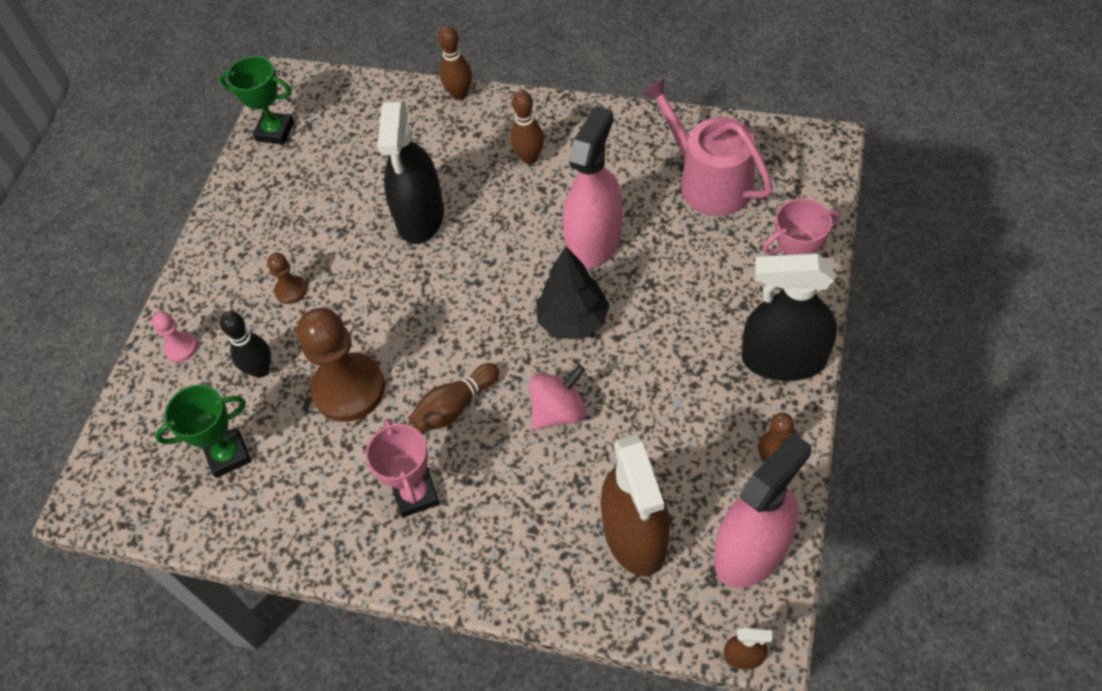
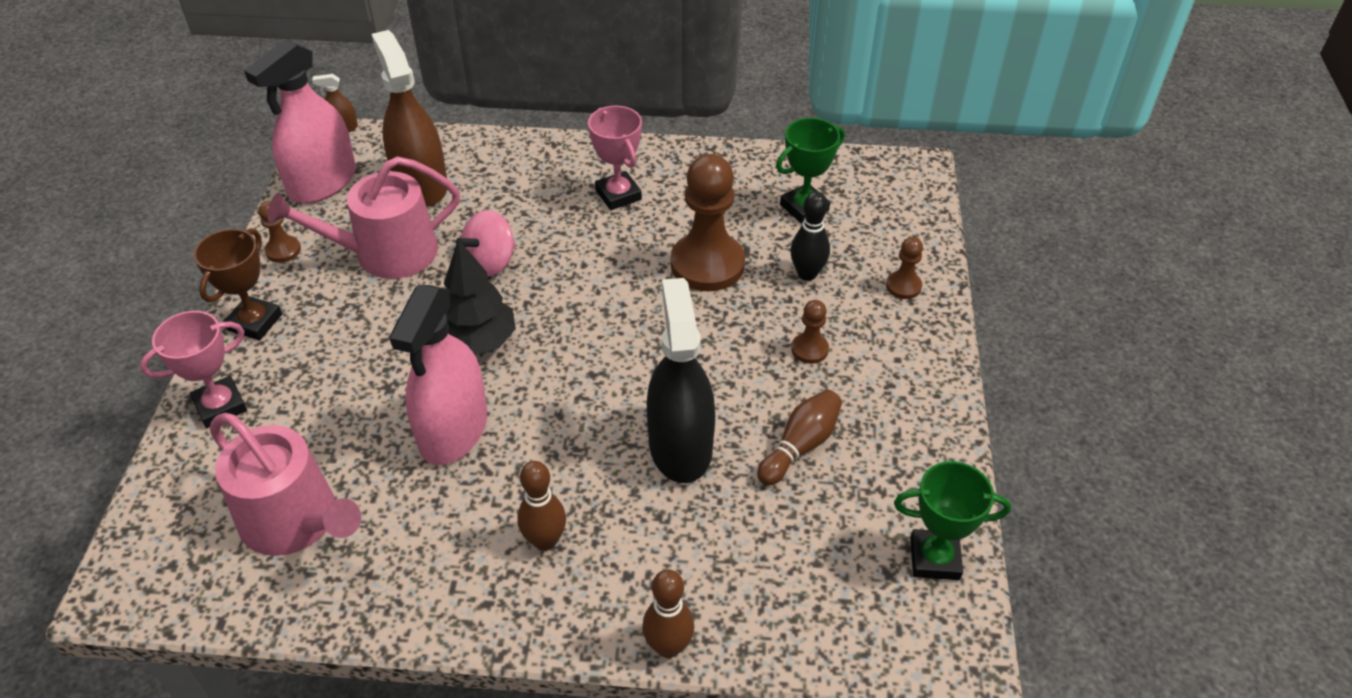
camera: 165 degrees right, 10 degrees down
(181, 348) = (903, 286): pink pawn -> brown pawn
(455, 406) = (595, 259): brown bowling pin -> brown bowling pin (800, 446)
(666, 433) = (386, 253): none -> pink watering can
(783, 359) = (255, 322): black spray bottle -> brown trophy

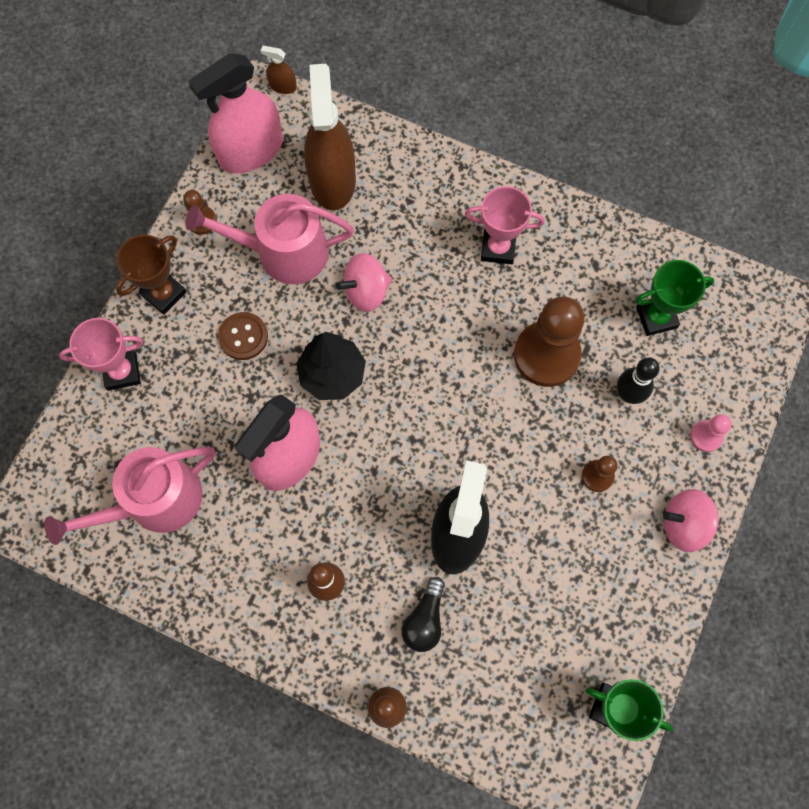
camera: 20 degrees right, 25 degrees up
(296, 521) = (155, 501): pink watering can -> pink watering can turned 90 degrees clockwise
(362, 336) = (243, 337): none -> brown button
(618, 195) = (498, 248): pink trophy -> pink trophy turned 75 degrees counterclockwise
(677, 540) = (424, 619): none -> black light bulb
(800, 446) = (551, 568): brown bowling pin -> none
(903, 286) = (706, 436): brown pawn -> pink pawn
(921, 365) = (684, 524): none -> pink spinning top

